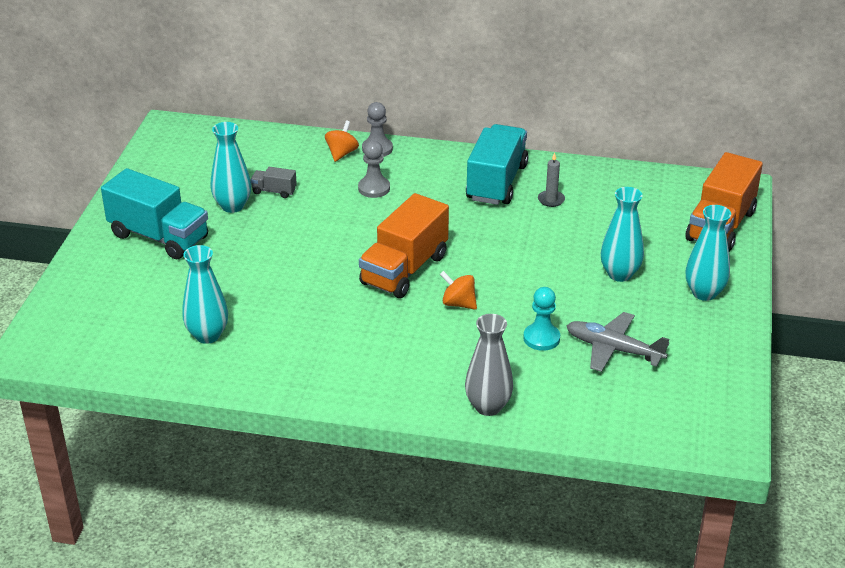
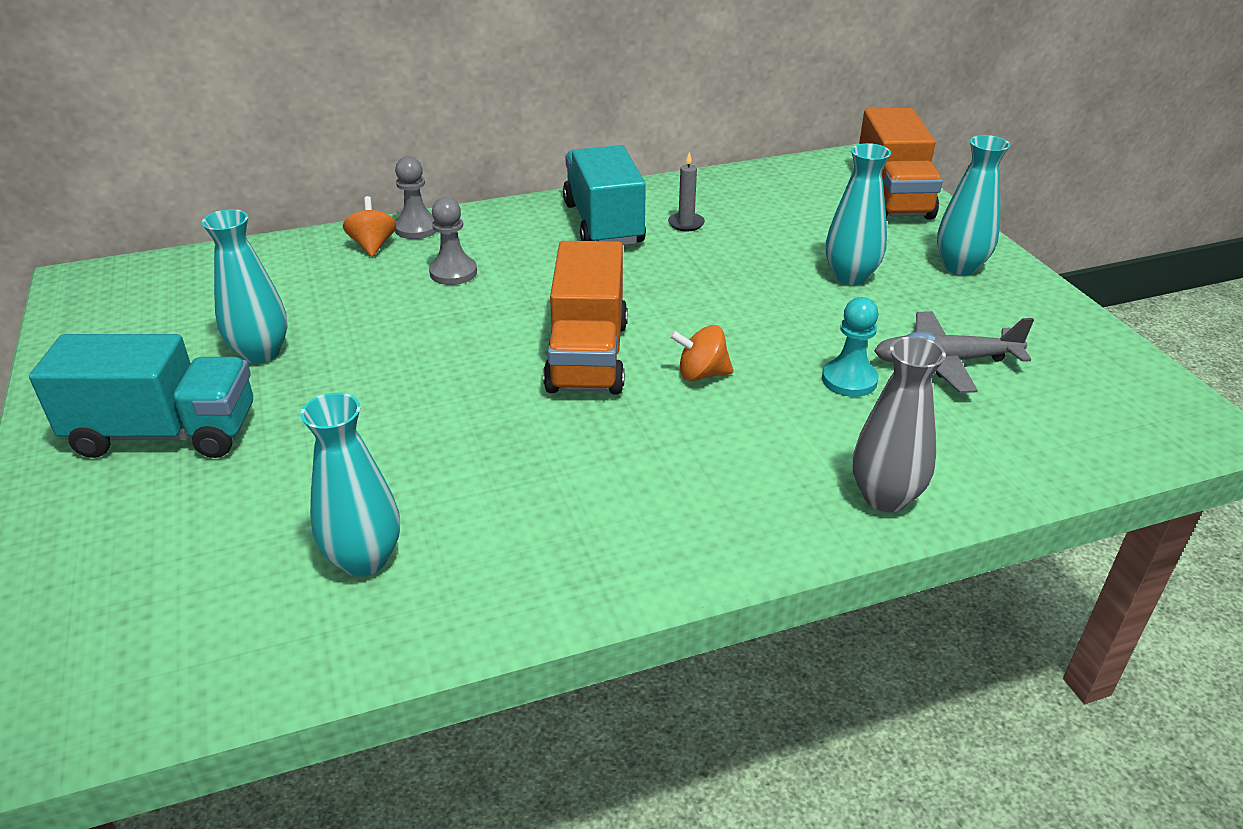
camera: 30 degrees left, 0 degrees up
(274, 191) = (311, 315): grey truck -> none

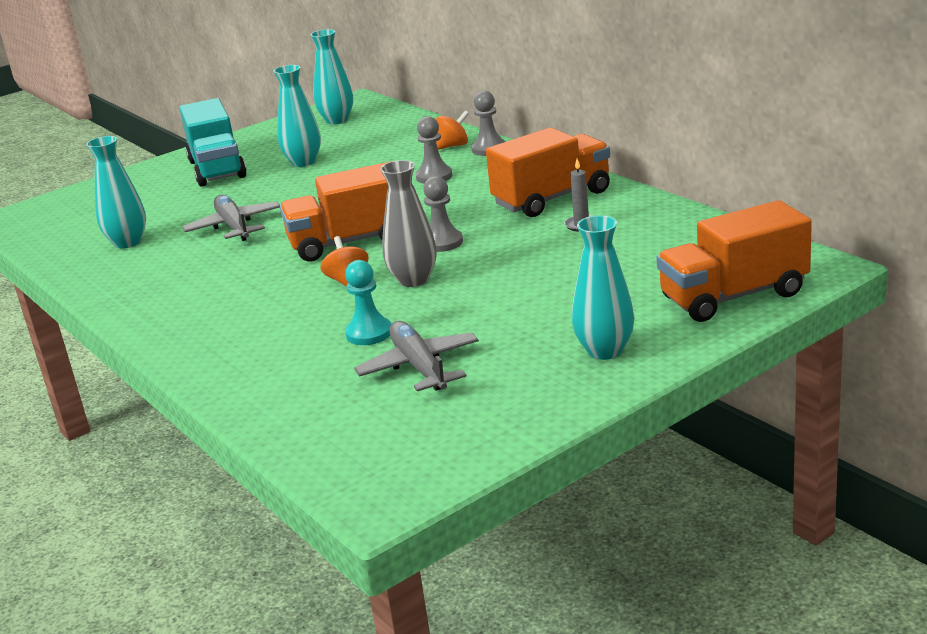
camera: 75 degrees right, 10 degrees down
(431, 441) = (234, 227): none -> grey plane
(603, 224) = (552, 198): turquoise truck -> orange truck
(652, 299) = (442, 242): none -> grey pawn
(850, 276) = (541, 305): turquoise vase -> turquoise vase (337, 120)
(885, 497) = (224, 370): grey vase -> grey vase (413, 280)

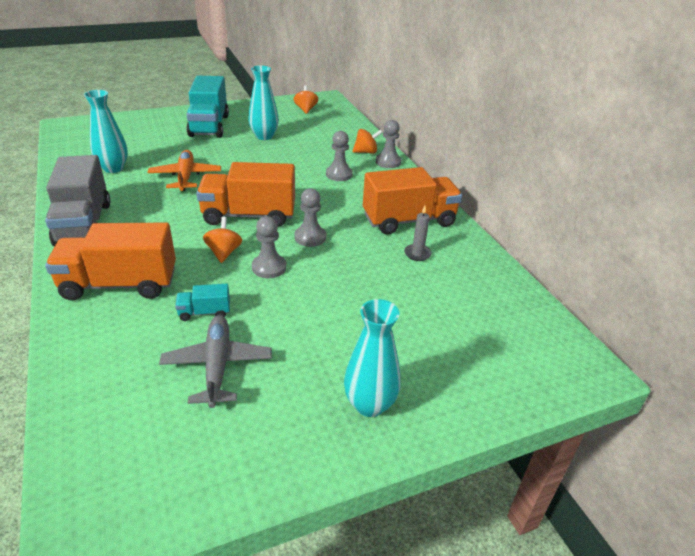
camera: 10 degrees right, 10 degrees up
(145, 301) = (84, 224): none -> grey truck
(234, 227) = (185, 177): grey plane -> orange plane
(337, 120) = (306, 109): turquoise vase -> orange spinning top
(369, 333) = (204, 312): turquoise pawn -> turquoise truck
(413, 280) = (269, 267): grey vase -> grey pawn
(733, 296) = (504, 377): orange truck -> orange truck (120, 284)

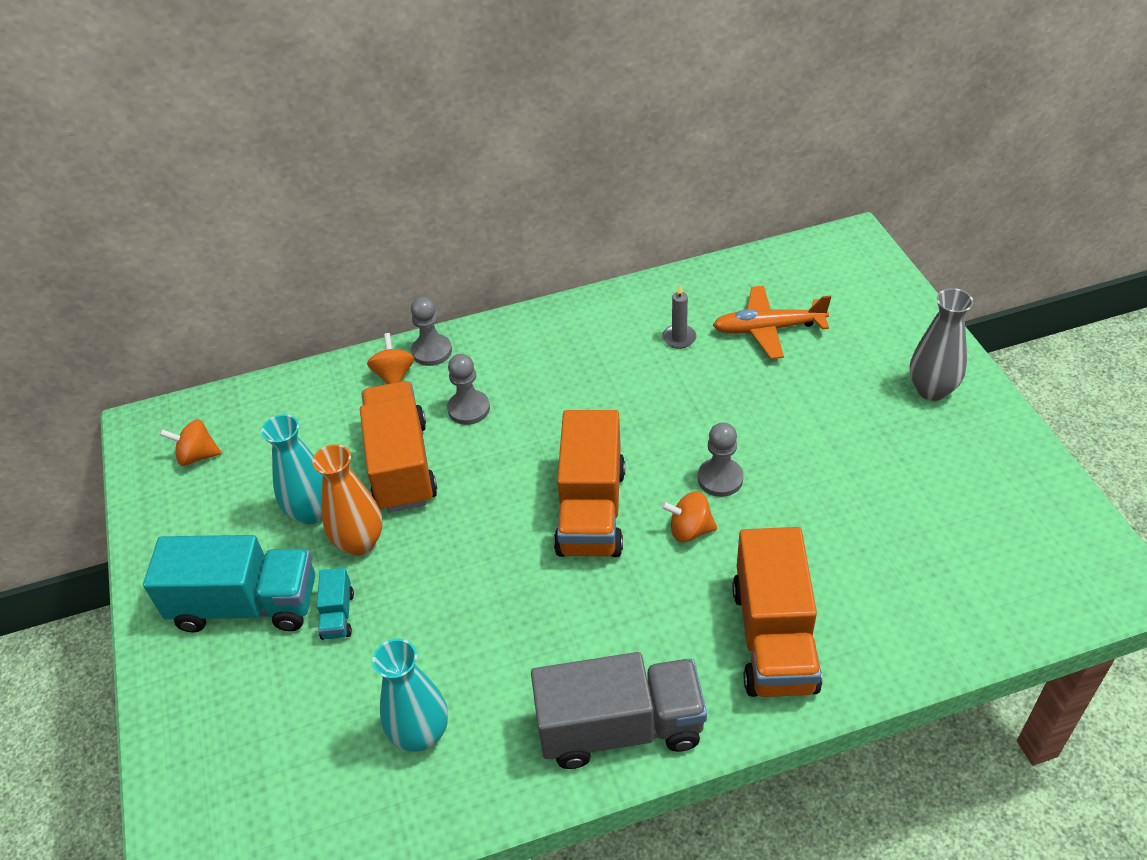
camera: 80 degrees left, 10 degrees up
(185, 177) = (463, 610): orange plane -> orange plane (768, 329)
(204, 312) = (818, 535): turquoise truck -> turquoise truck (338, 615)
(217, 366) = (905, 511): grey plane -> none
(241, 149) = (360, 542): none -> orange vase
(310, 237) = (647, 439): grey pawn -> none
(369, 404) = (931, 390): turquoise vase -> grey vase
(408, 220) = (602, 340): orange truck -> orange truck (401, 465)

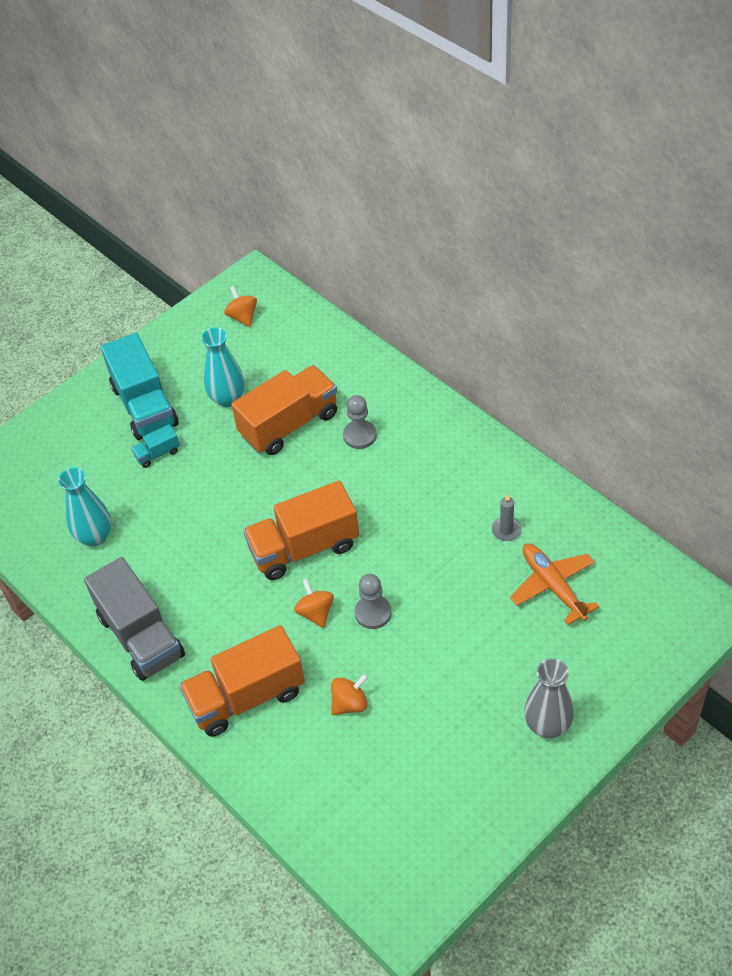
camera: 65 degrees right, 5 degrees up
(360, 542) = (216, 435): orange vase -> none
(394, 375) = (368, 378): orange spinning top -> orange spinning top (350, 703)
(432, 351) = (403, 387): grey pawn -> none

